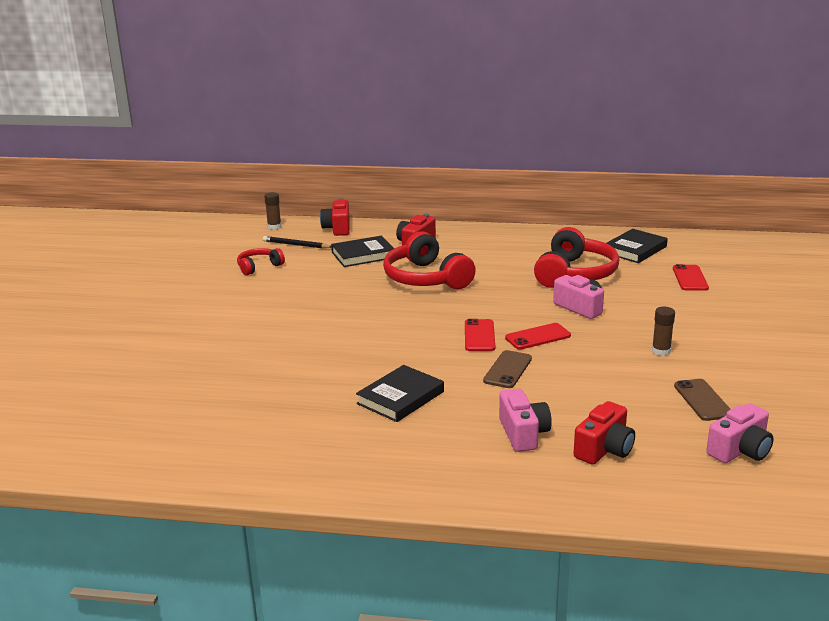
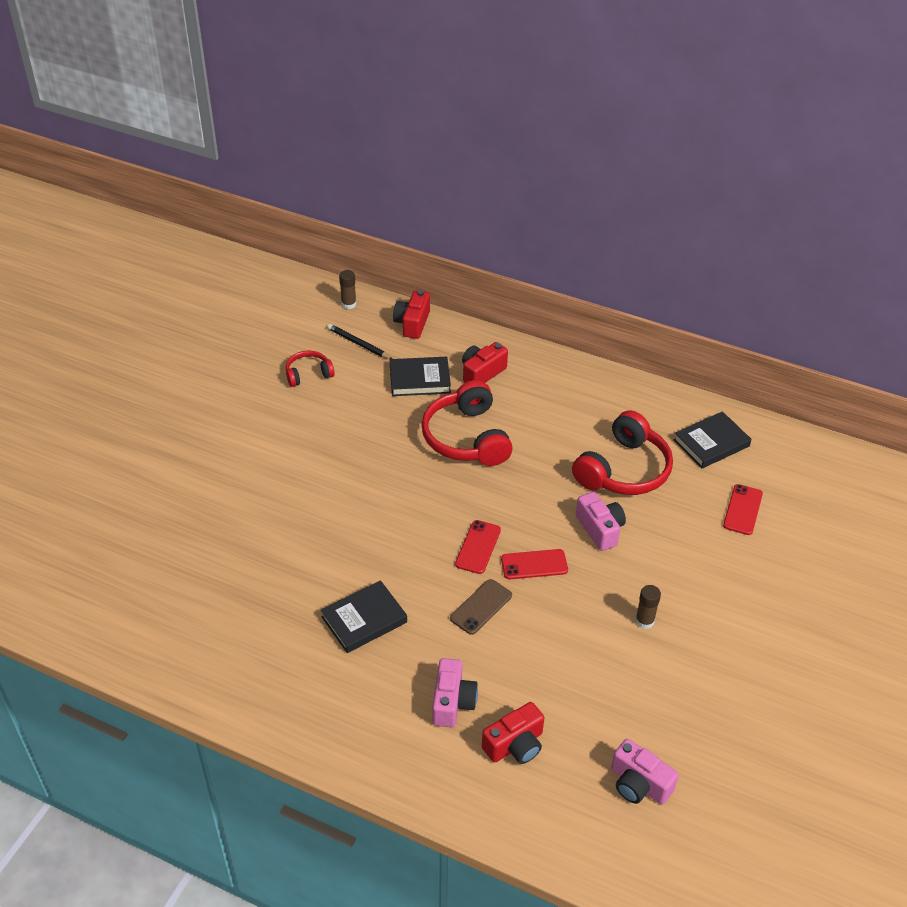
camera: 15 degrees right, 20 degrees up
(702, 400) = (644, 705): brown phone -> none
(740, 450) = (639, 784): pink camera -> pink camera turned 60 degrees clockwise

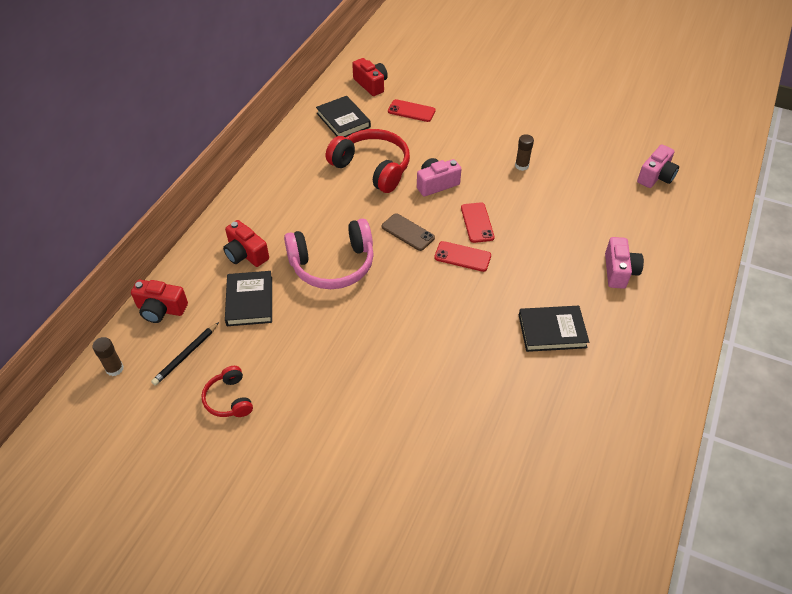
camera: 90 degrees left, 5 degrees up
(364, 619) = (552, 331): black book -> black book turned 60 degrees counterclockwise
(452, 702) = (619, 271): pink camera -> pink camera turned 90 degrees clockwise
(467, 438) = (333, 264): red headphones -> pink headphones
(481, 607) = (525, 255): brown phone -> brown phone (408, 232)
(515, 745) = (645, 236): red camera -> red camera (371, 84)

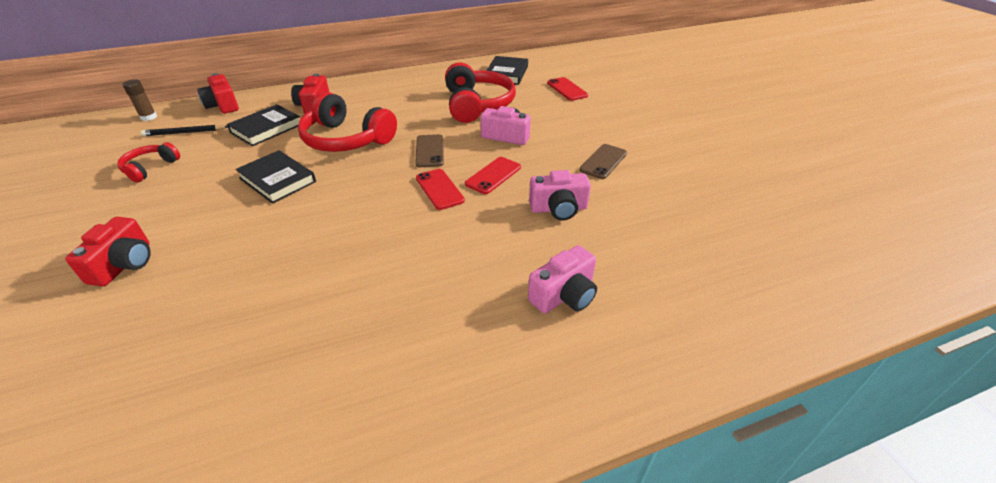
camera: 45 degrees right, 10 degrees down
(333, 264) = (346, 139): pink headphones -> red headphones
(371, 84) = (563, 65): red camera -> red camera (124, 264)
(521, 166) = (603, 162): brown glue stick -> brown phone
(552, 331) = (409, 293): black book -> black book (277, 180)
(656, 176) = (749, 245): pink camera -> pink camera (558, 209)

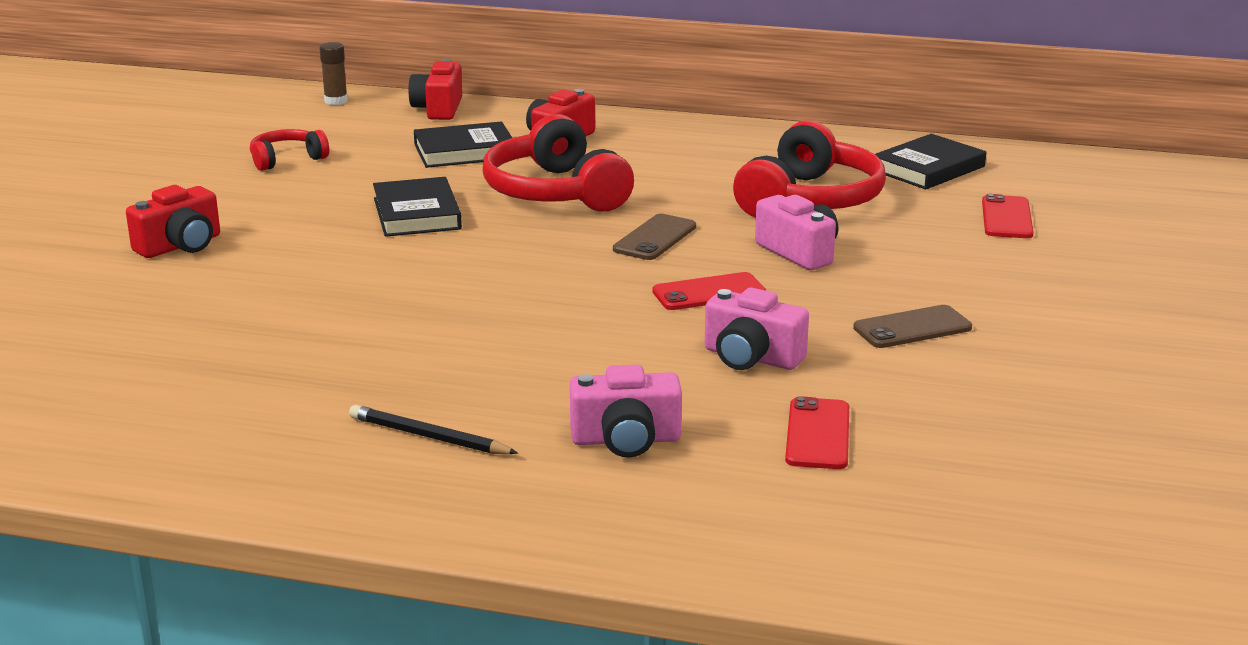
camera: 35 degrees right, 15 degrees down
(184, 133) = (360, 130): black pencil -> black pencil (428, 437)
(439, 189) = (610, 285): red phone -> red phone (817, 434)

